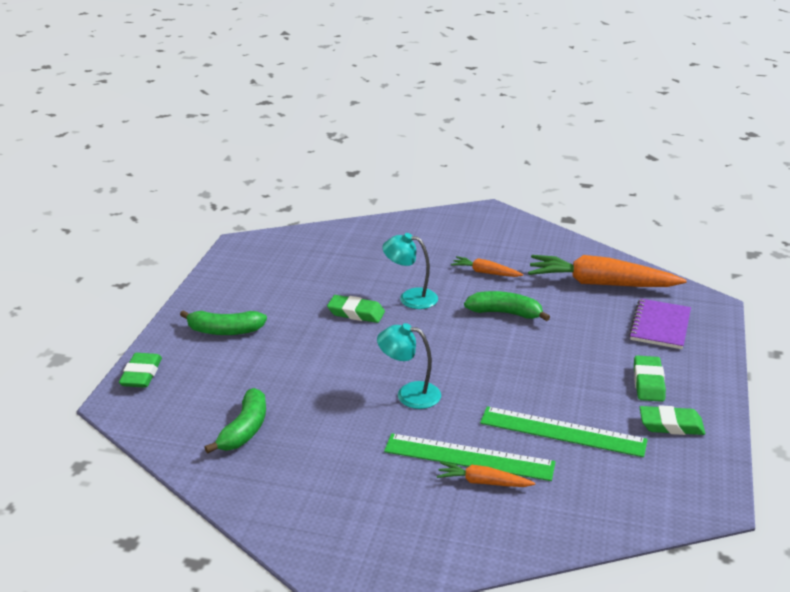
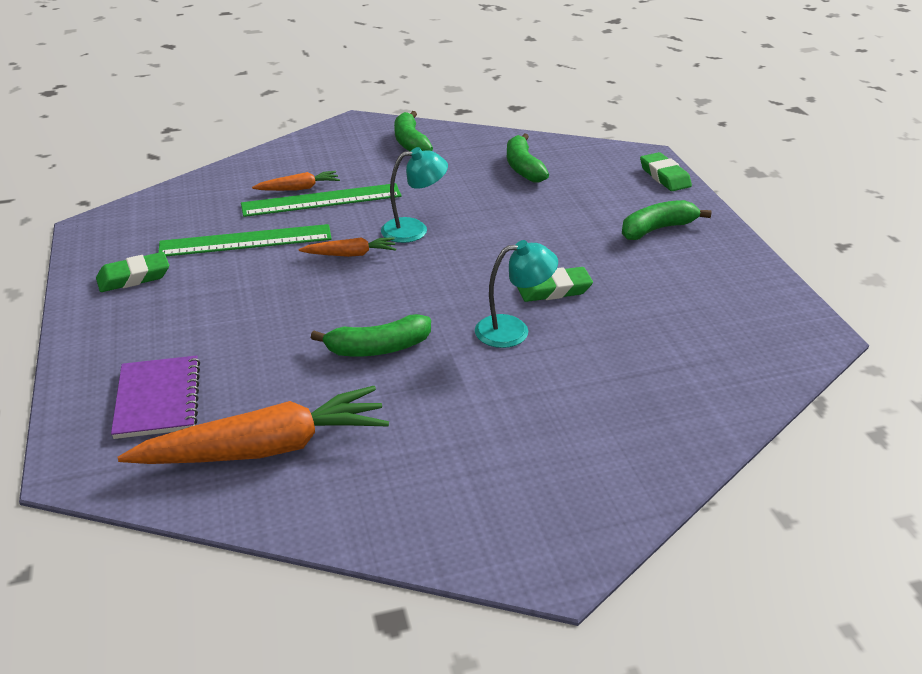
camera: 150 degrees right, 5 degrees up
(317, 512) = (410, 143): none -> green banana
(485, 272) = (450, 406): orange carrot -> orange carrot (350, 254)
(648, 382) = (164, 314): green eraser -> none

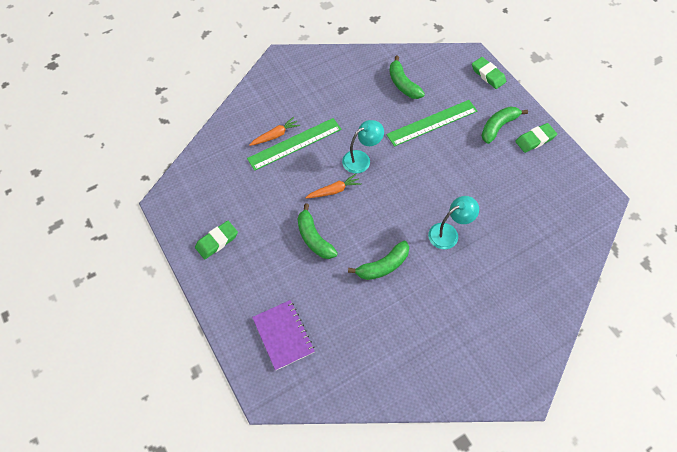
camera: 15 degrees left, 25 degrees up
(245, 241) = (267, 193): green ruler -> green ruler (432, 123)
(265, 448) = (357, 355): orange carrot -> none
(410, 143) = (324, 73): green banana -> green banana (314, 238)
(554, 289) = (459, 194): green eraser -> green eraser (535, 140)

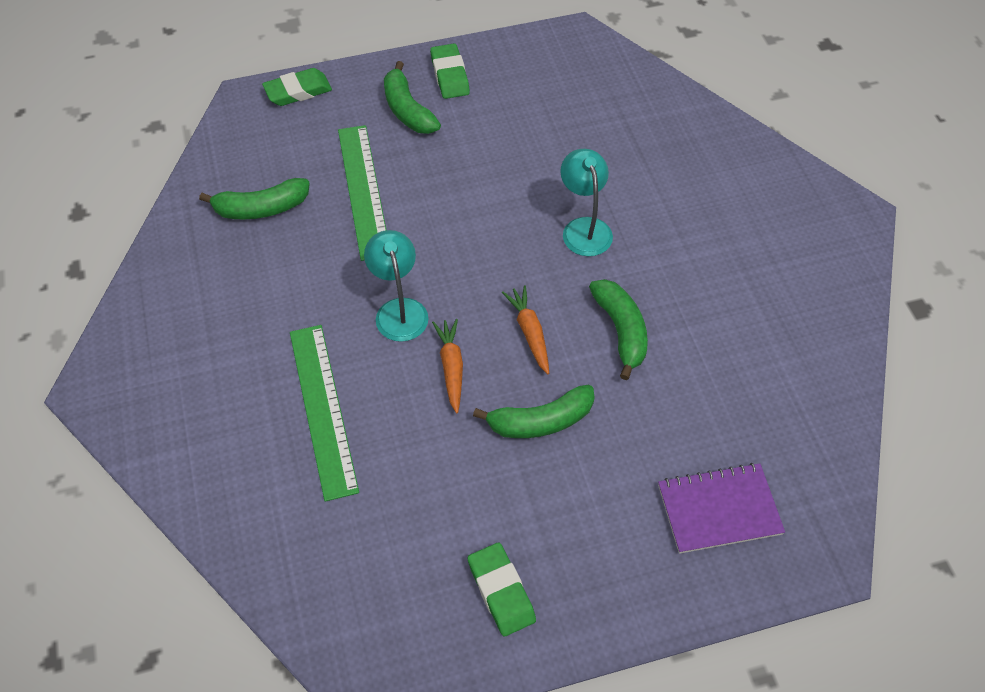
camera: 75 degrees left, 5 degrees down
(275, 135) = (288, 438): orange carrot -> orange carrot (529, 332)

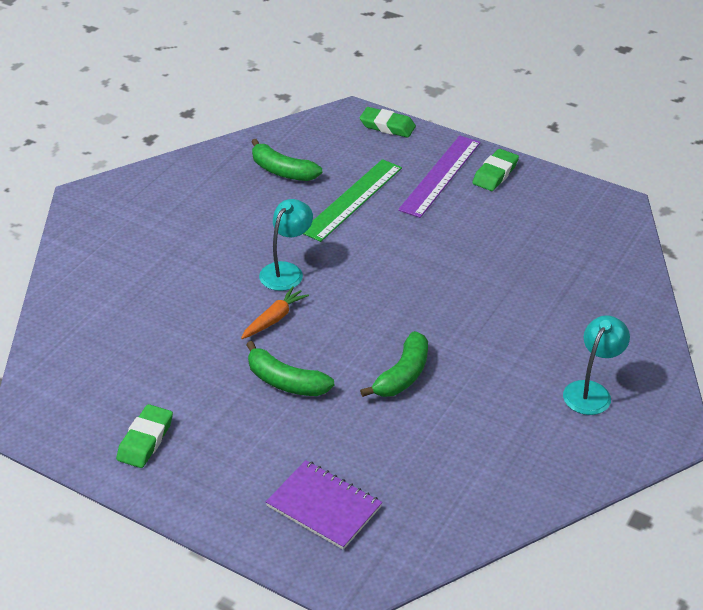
camera: 45 degrees right, 15 degrees down
(323, 409) = (178, 287): green ruler -> none
(407, 110) = (440, 175): green banana -> purple ruler
(529, 332) = (345, 335): orange carrot -> none
(584, 228) = (461, 308): turquoise lamp -> turquoise lamp (591, 391)

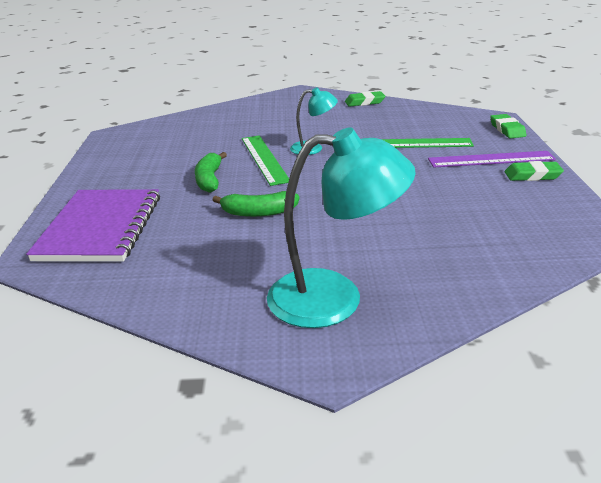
camera: 60 degrees right, 10 degrees down
(145, 440) = (121, 161): green eraser -> green eraser (364, 102)
(274, 319) = (264, 159): orange carrot -> green ruler
(282, 171) = (404, 119): green banana -> none
(324, 506) = (100, 227): purple notebook -> purple notebook, size x1.70
(591, 391) = (335, 298): turquoise lamp -> turquoise lamp, size x1.87

